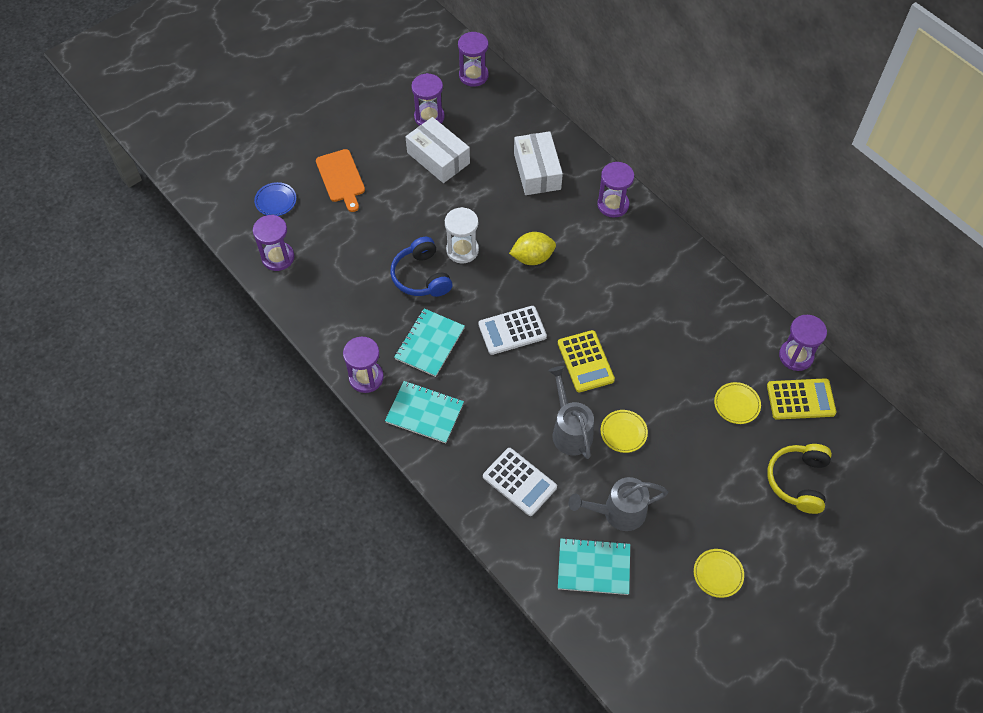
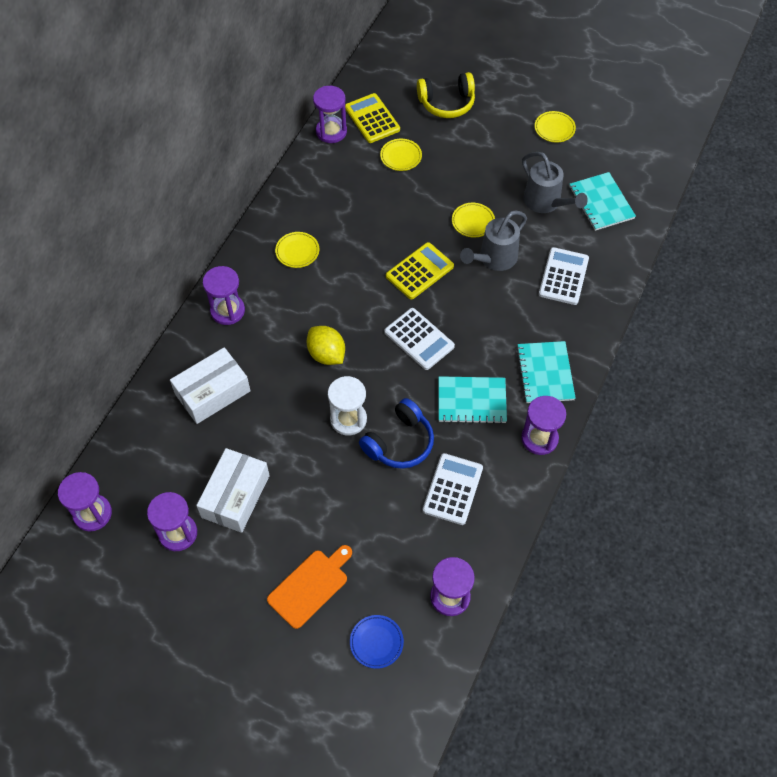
camera: 115 degrees left, 0 degrees up
(360, 295) = (452, 489): none -> white calculator
(654, 275) = (297, 251): none -> yellow plate

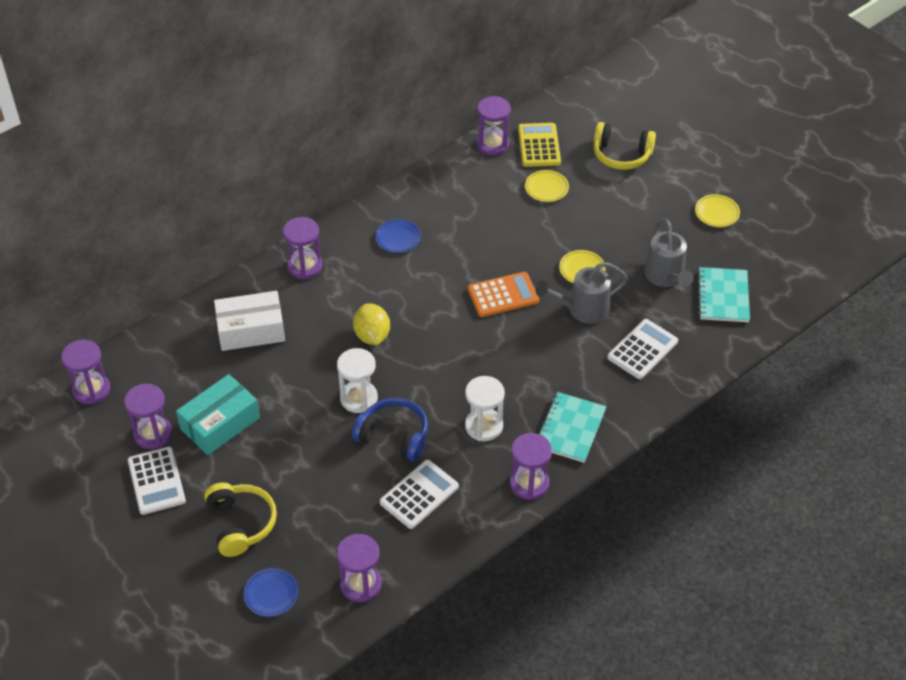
camera: 25 degrees right, 10 degrees down
(235, 496) = (220, 423): white box -> turquoise box
(297, 251) = (398, 238): yellow plate -> blue plate
(310, 586) = (241, 524): orange cutting board -> yellow headphones
(399, 442) = (394, 436): blue headphones -> blue headphones turned 135 degrees counterclockwise
(419, 271) = (503, 295): yellow calculator -> orange calculator
(419, 339) = (466, 354): white calculator -> white calculator (156, 481)
(471, 401) = (484, 426): turquoise notebook -> white hourglass

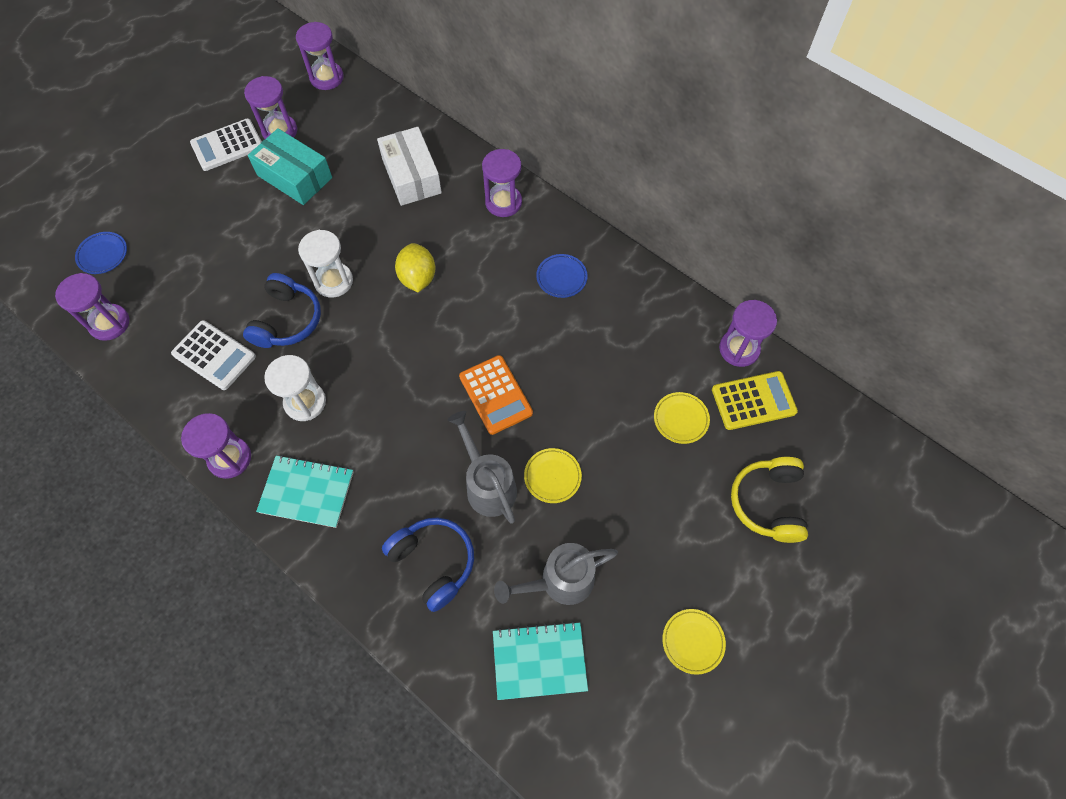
camera: 80 degrees right, 15 degrees up
(241, 524) = (180, 216): yellow headphones -> none
(372, 336) = (418, 278): yellow lemon -> yellow lemon turned 75 degrees counterclockwise
(642, 349) = (434, 562): white calculator -> blue headphones

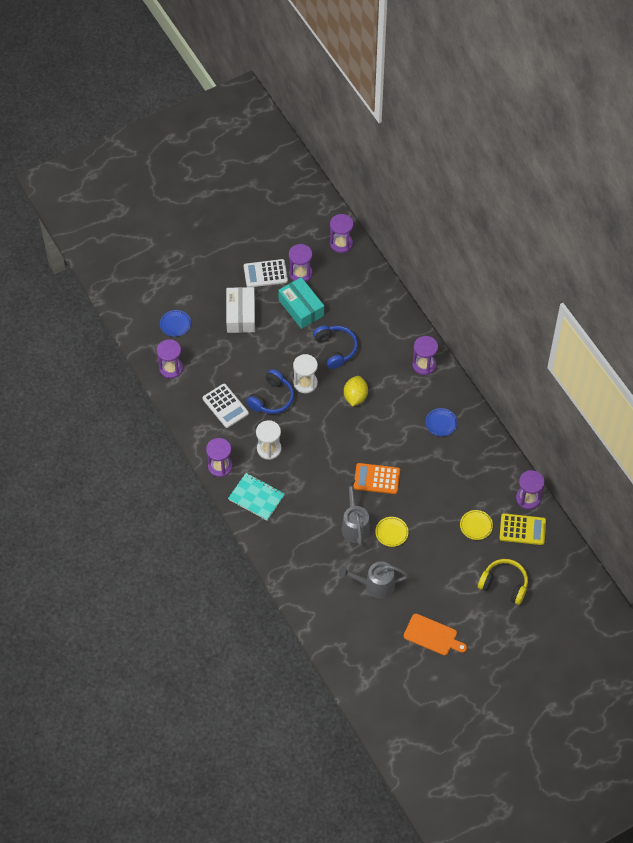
camera: 20 degrees right, 5 degrees down
(411, 176) = (373, 329): white box -> white box (241, 315)
(434, 562) = (312, 554): blue headphones -> blue headphones (335, 349)
(495, 395) = (376, 479): orange calculator -> orange calculator turned 105 degrees clockwise
(539, 661) = (350, 618): turquoise notebook -> none
(693, 641) = (432, 636): yellow plate -> orange cutting board
(768, 503) = (504, 584): yellow headphones -> yellow headphones turned 90 degrees clockwise

